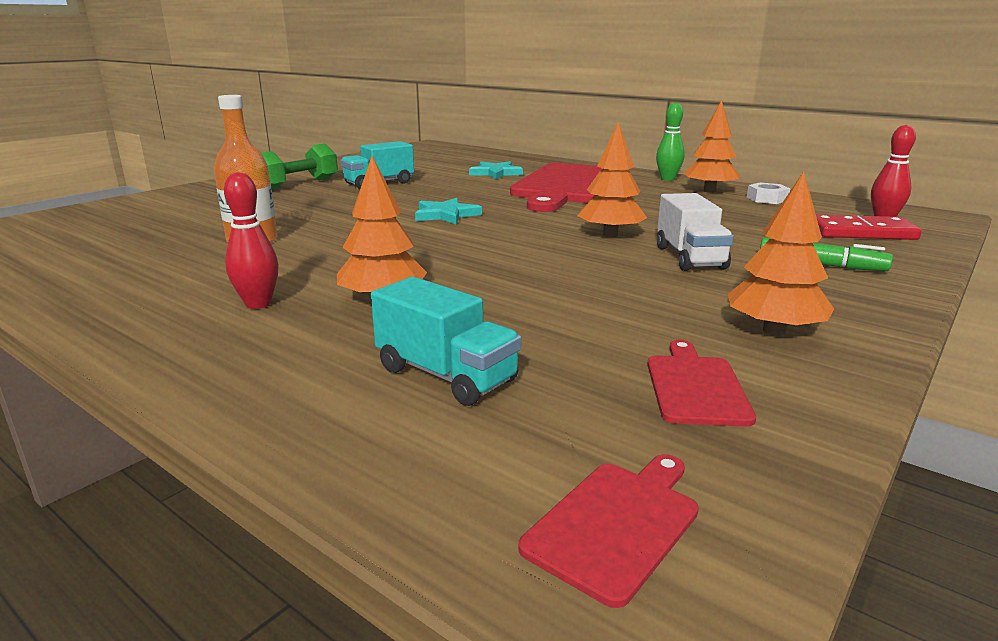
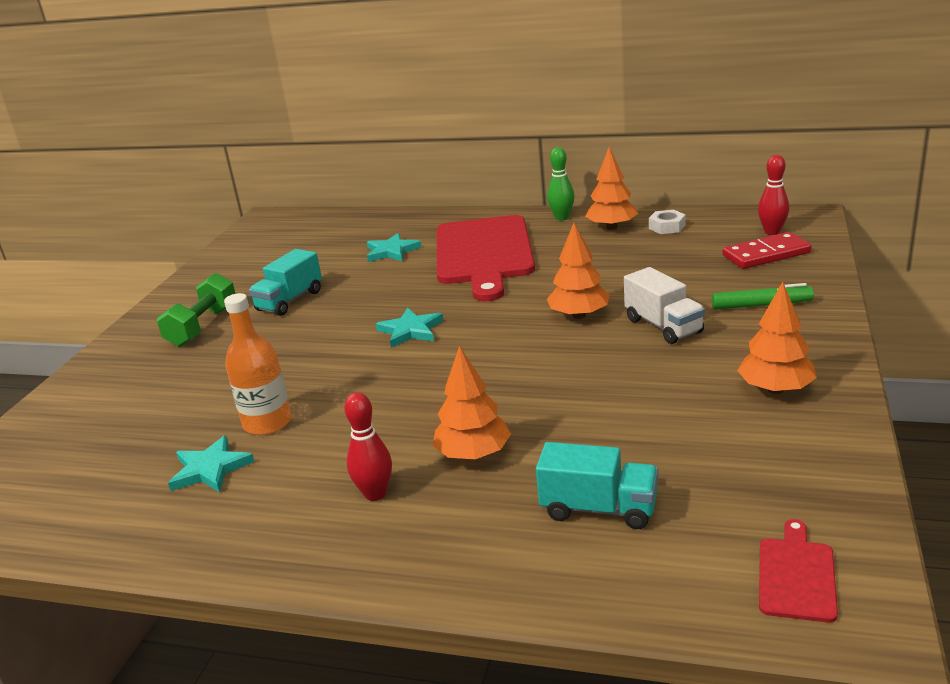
camera: 20 degrees left, 5 degrees up
(167, 256) = (210, 469): none -> turquoise star
(695, 387) = (763, 459): red cutting board -> none

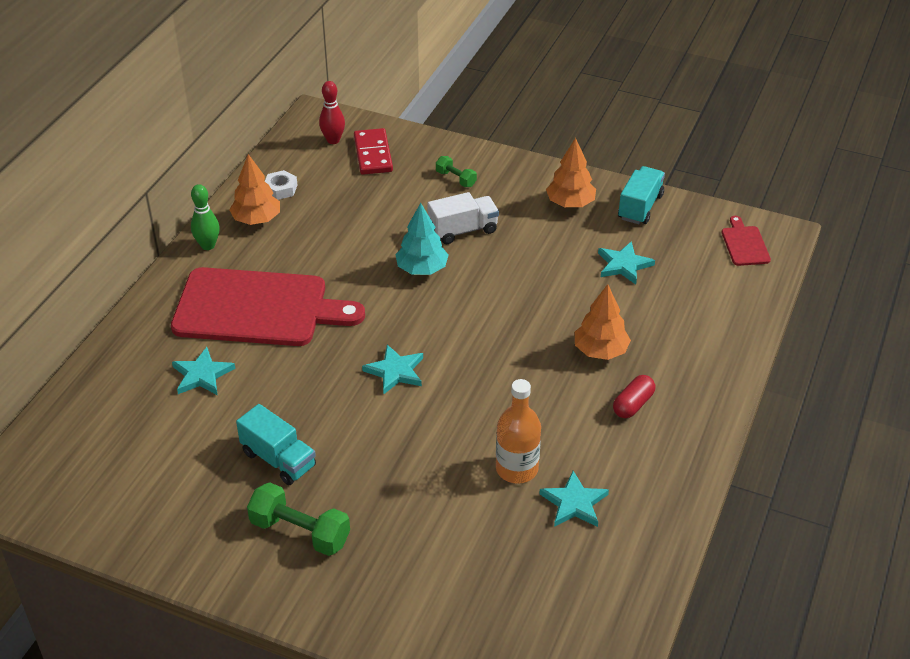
camera: 85 degrees left, 15 degrees up
(375, 494) = (633, 404): red bowling pin -> red capsule
(579, 315) = (422, 269): orange tree -> turquoise tree
(599, 509) = (674, 303): turquoise truck -> turquoise truck (640, 207)
(663, 451) = (624, 265): none -> turquoise star
(761, 305) = (456, 179): green marker -> green dumbbell
(796, 575) = (744, 244): red cutting board -> red cutting board turned 60 degrees clockwise

